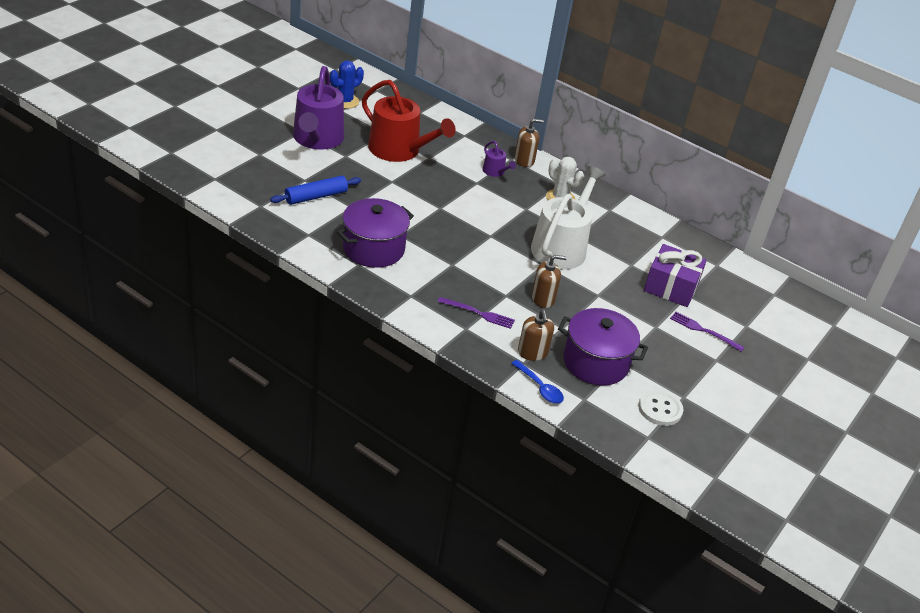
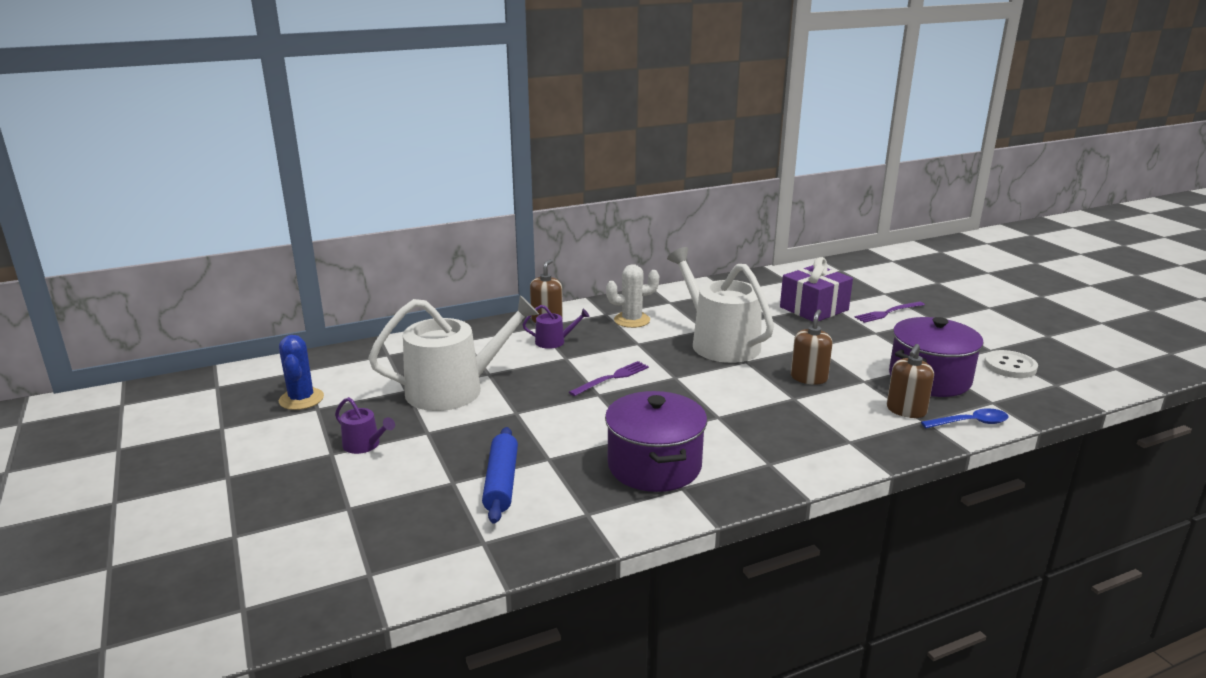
camera: 55 degrees left, 15 degrees down
(317, 139) = (365, 445): purple watering can -> purple watering can, size x0.44
(399, 150) = (454, 389): red watering can -> white watering can
(478, 313) = (823, 425): purple fork -> purple fork (612, 378)
(532, 353) = (906, 410): brown soap dispenser -> brown soap dispenser turned 105 degrees clockwise

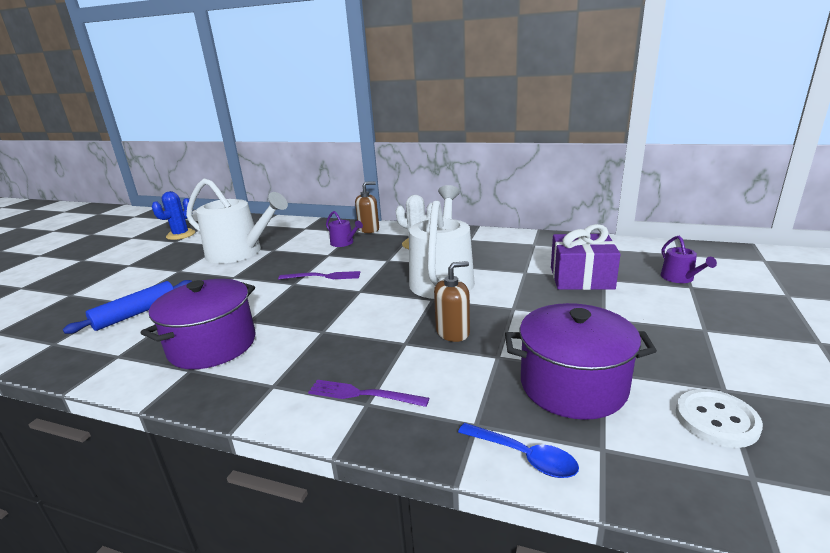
camera: 45 degrees right, 0 degrees up
(365, 445) = (146, 266): purple watering can -> purple watering can (680, 278)
(888, 313) = (657, 305): purple fork -> purple fork (363, 394)
(906, 410) = (479, 404): brown soap dispenser -> none

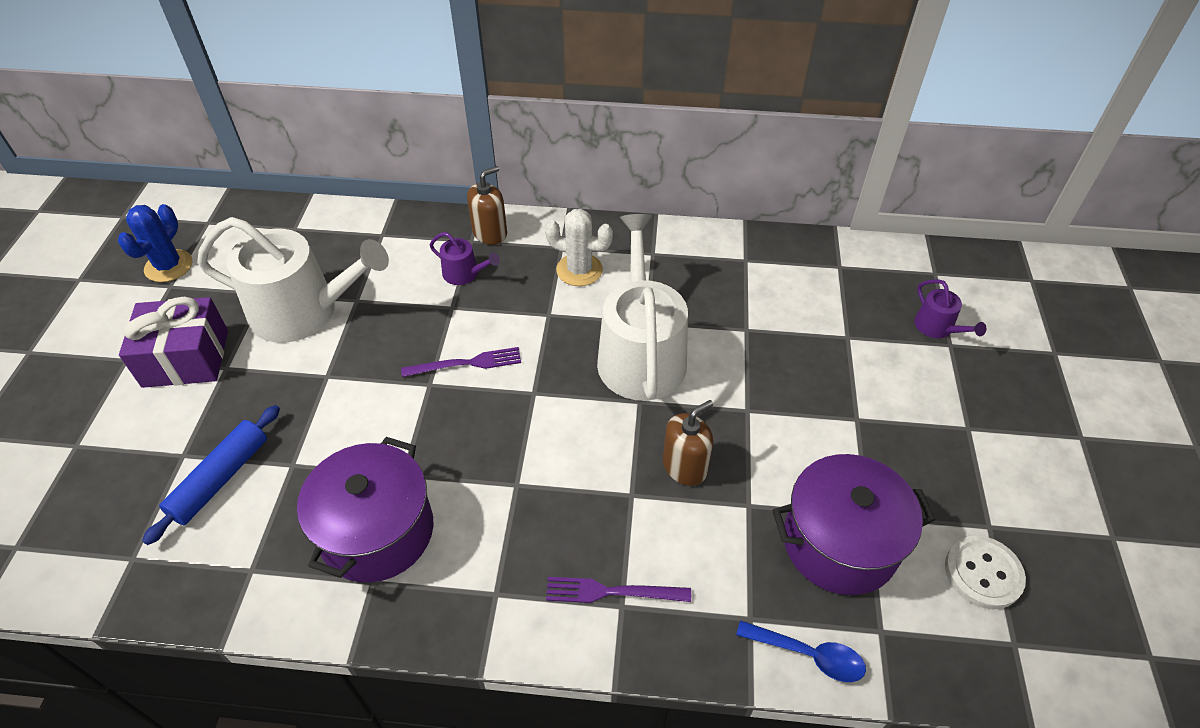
camera: 15 degrees left, 25 degrees up
(581, 278) = (820, 337): purple gift -> purple gift (186, 358)

